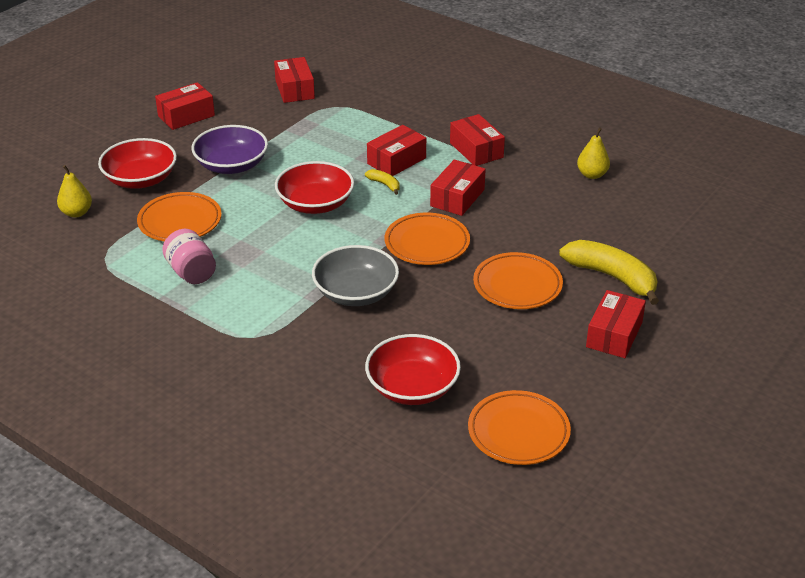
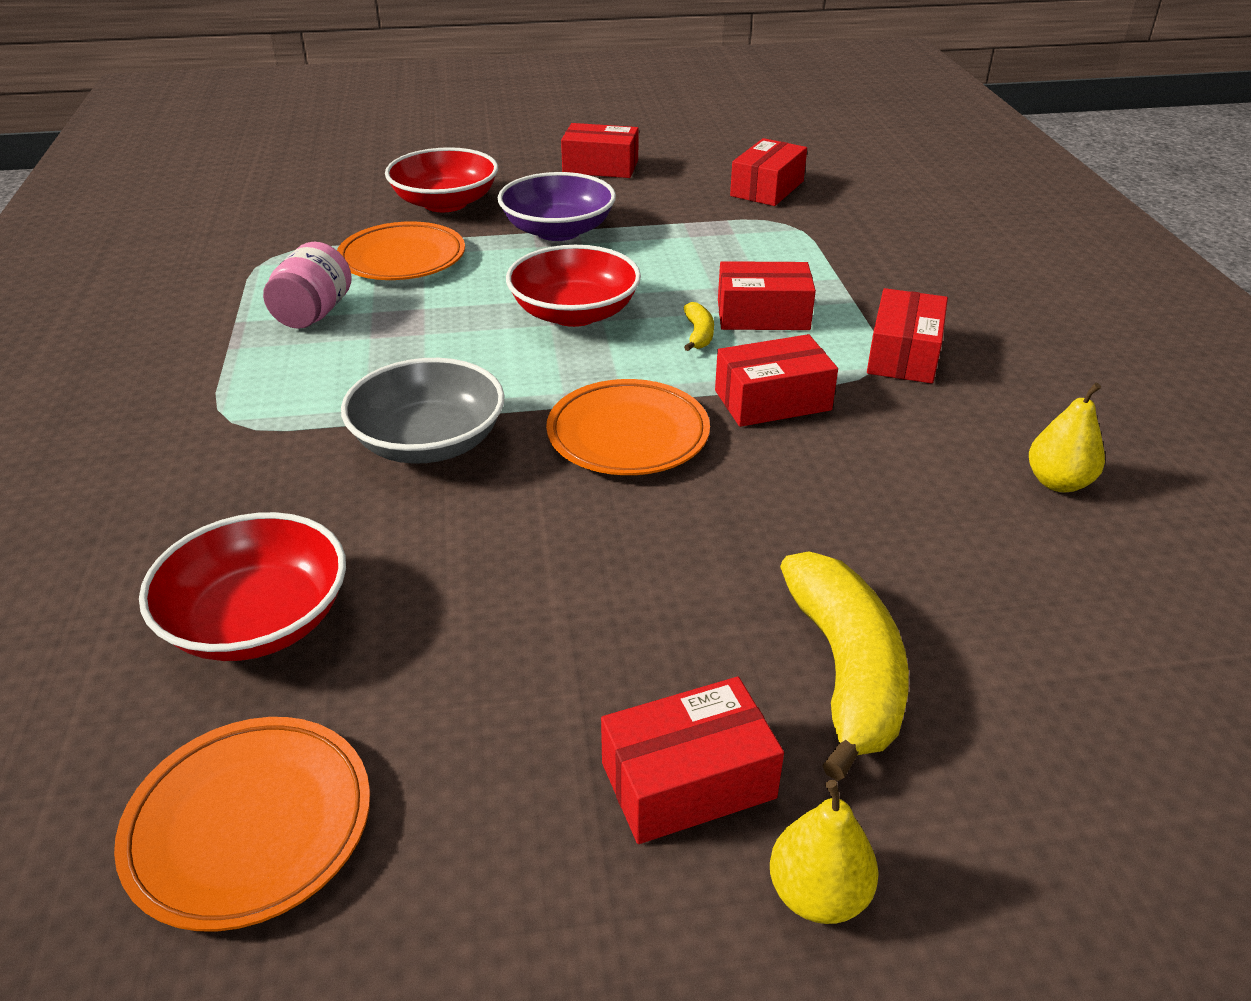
camera: 45 degrees right, 0 degrees up
(76, 213) = (333, 205): yellow pear -> yellow pear (818, 894)
(517, 285) = (658, 576): orange plate -> none

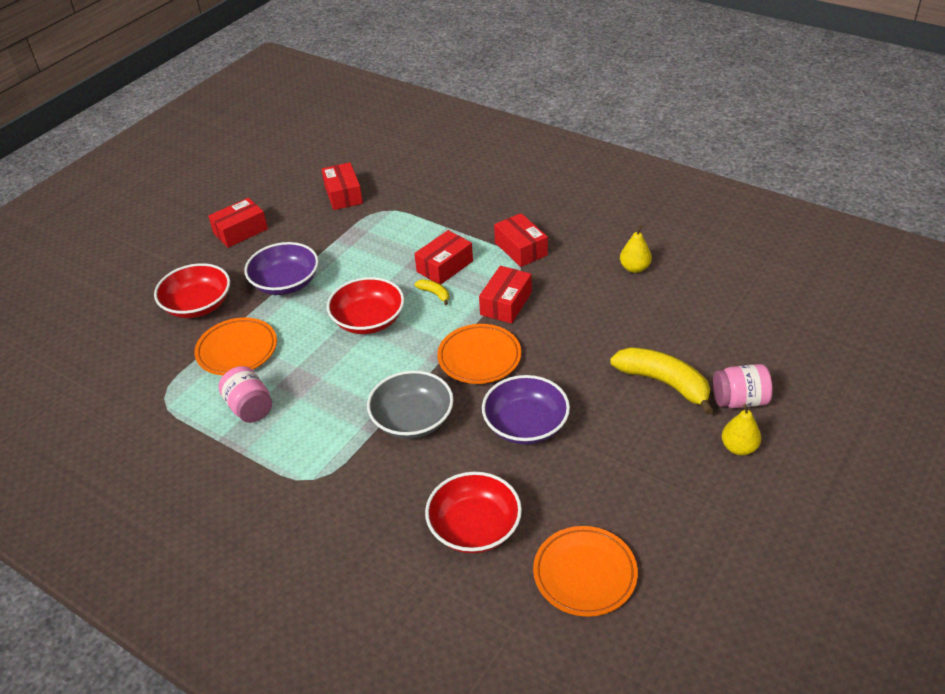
camera: 45 degrees left, 5 degrees up
(541, 556) = (526, 425): none -> purple bowl
(688, 780) = (671, 450): red box -> none
(949, 816) = (739, 400): none -> pink jar

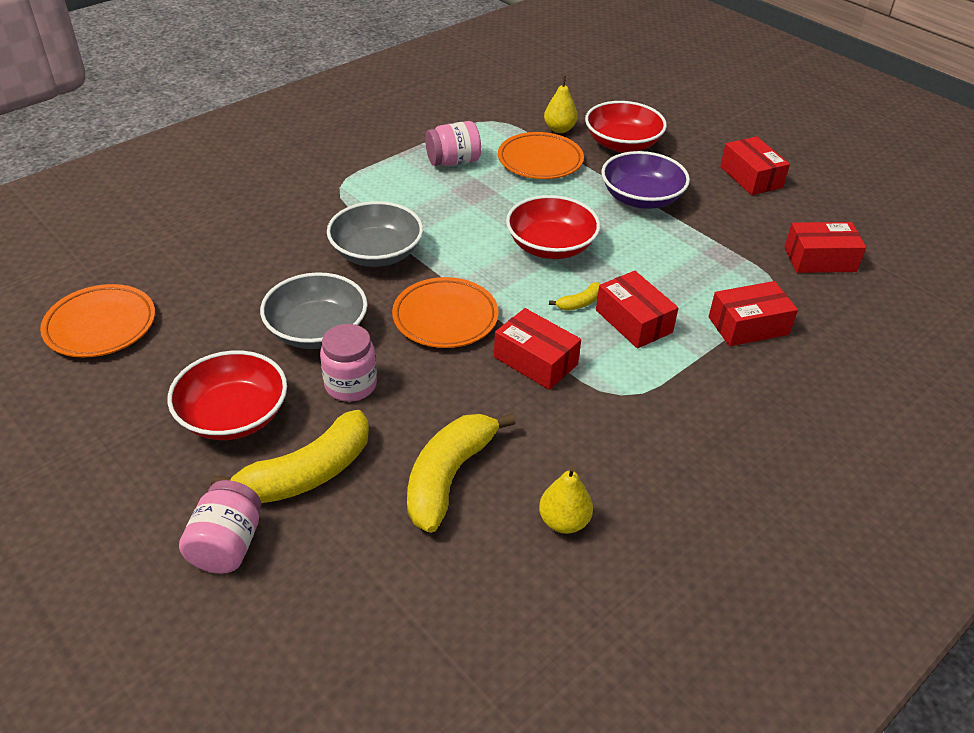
camera: 100 degrees right, 0 degrees up
(474, 527) = (211, 268): red bowl -> red bowl (233, 415)
(521, 249) = (652, 402): red box -> red box (748, 326)
(526, 425) = (317, 330): purple bowl -> grey bowl
(574, 387) = (350, 385): none -> pink jar
(629, 319) = (449, 476): none -> yellow banana
(739, 447) = (153, 510): yellow pear -> yellow pear (559, 129)

